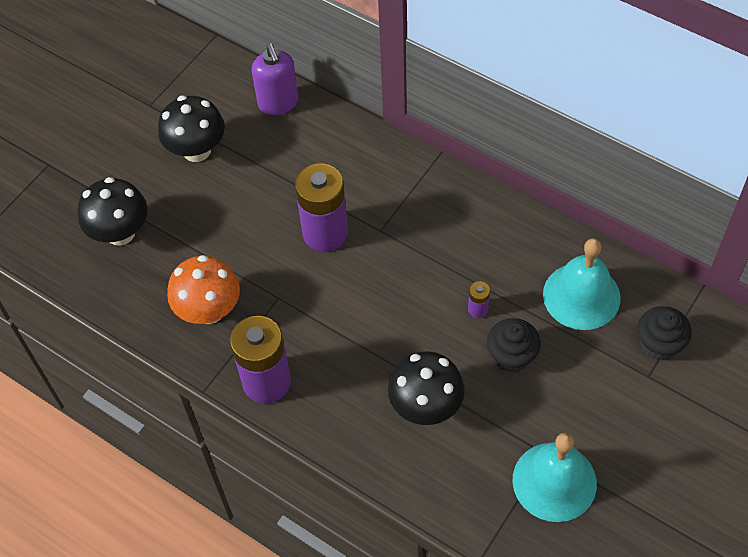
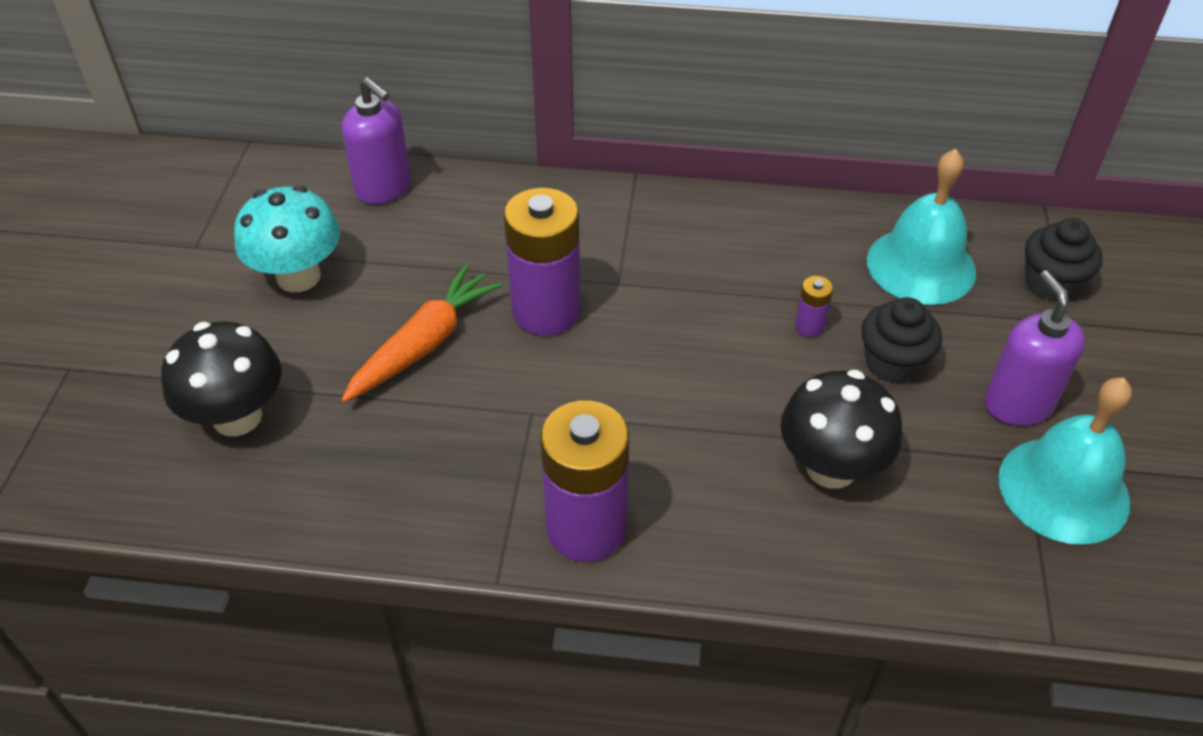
camera: 30 degrees left, 10 degrees down
(197, 150) = (298, 276): black mushroom -> turquoise mushroom
(209, 310) = (438, 467): orange mushroom -> none
(243, 227) = (424, 344): none -> orange carrot
(569, 416) = (1017, 404): none -> purple soap dispenser

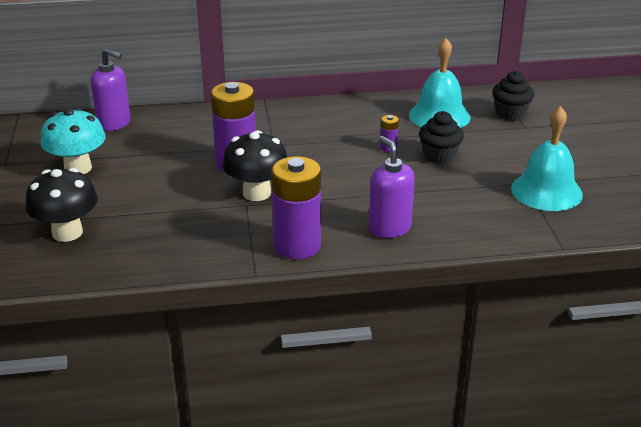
camera: 15 degrees left, 15 degrees down
(424, 344) = (169, 186): orange carrot -> none
(831, 467) = (422, 201): black mushroom -> black mushroom (257, 193)
(1017, 404) = (511, 162): purple soap dispenser -> purple soap dispenser (389, 228)

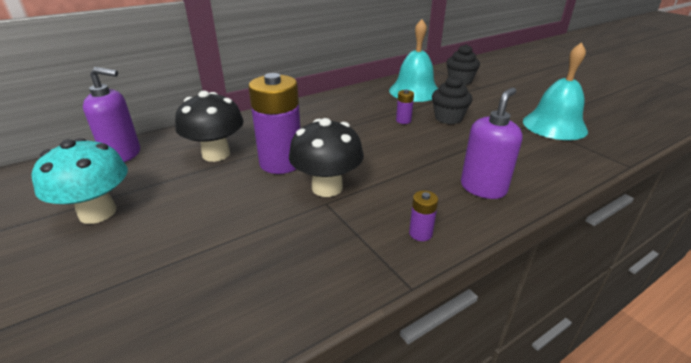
camera: 25 degrees left, 0 degrees up
(67, 232) = (117, 309): black mushroom -> black mushroom (216, 154)
(297, 246) = (420, 233): purple battery -> purple battery, size x0.42
(389, 228) = (483, 188): purple soap dispenser -> purple soap dispenser turned 90 degrees clockwise

